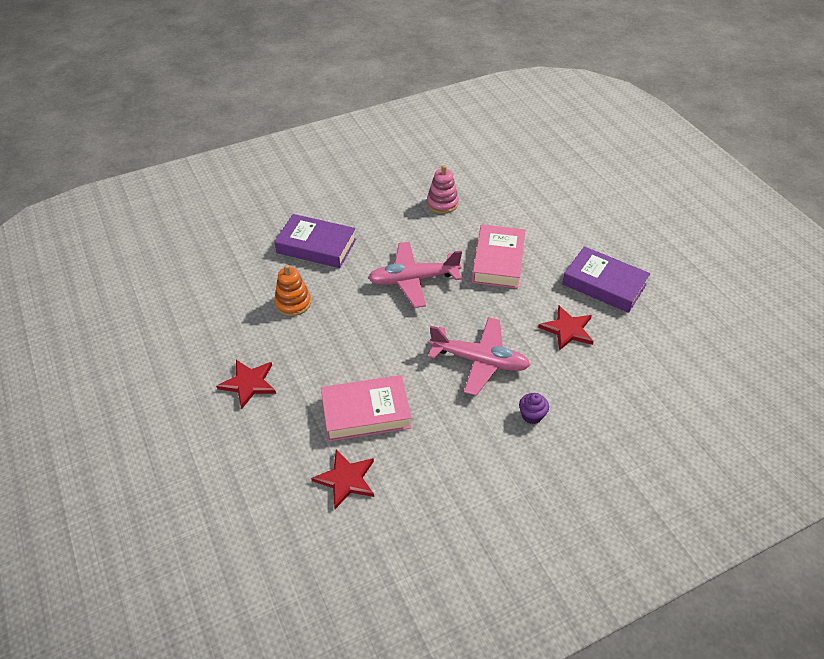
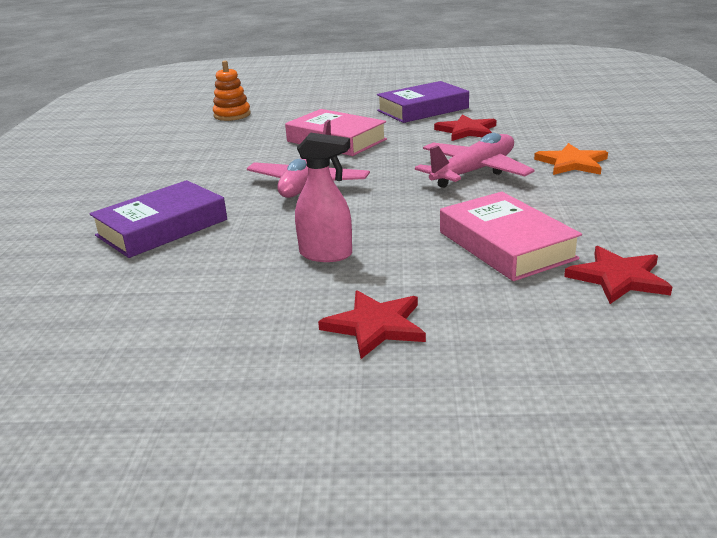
camera: 60 degrees left, 20 degrees down
(293, 303) = (249, 262): orange stacking toy -> orange stacking toy (232, 115)
(316, 332) = (326, 254): none -> pink spray bottle
(366, 412) = (506, 245): pink book -> pink book turned 45 degrees counterclockwise
(442, 203) = (208, 149): pink stacking toy -> none
(532, 415) = (572, 163): purple cupcake -> orange star

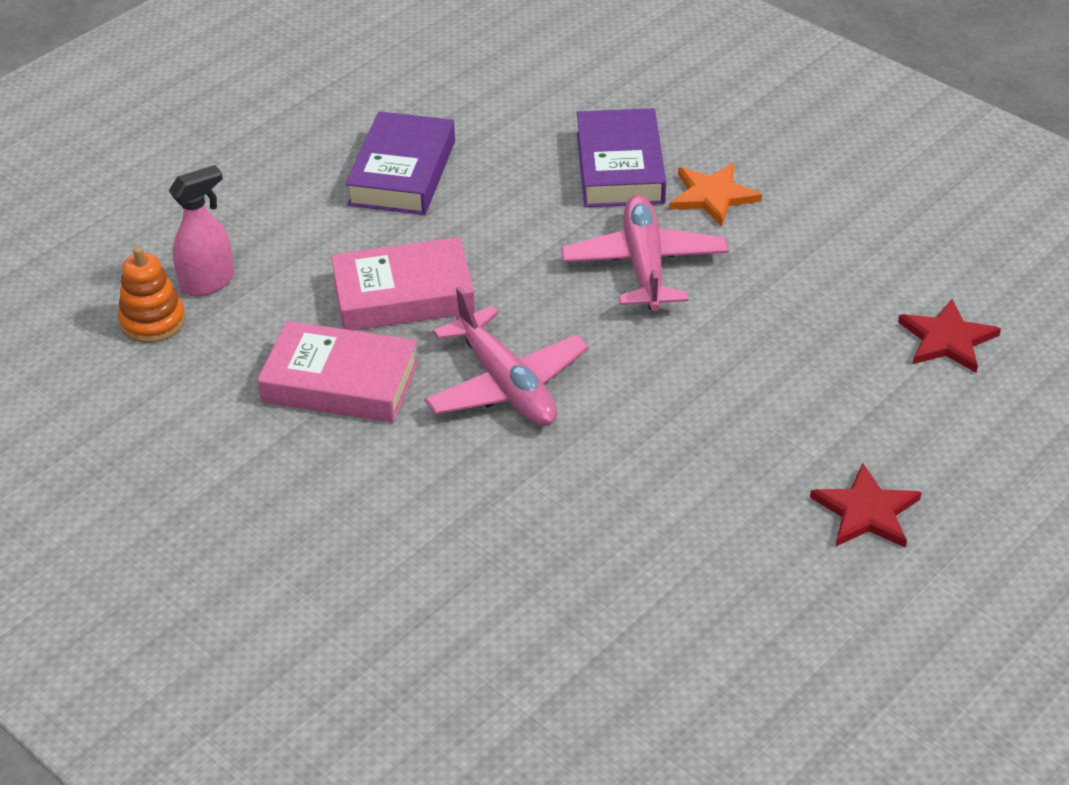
camera: 50 degrees left, 15 degrees up
(162, 227) = (482, 550): purple book -> purple book (620, 168)
(326, 254) = (703, 468): pink spray bottle -> pink spray bottle (208, 282)
(466, 131) = (525, 192): red star -> none
(506, 245) = (823, 355): pink book -> pink book (340, 382)

